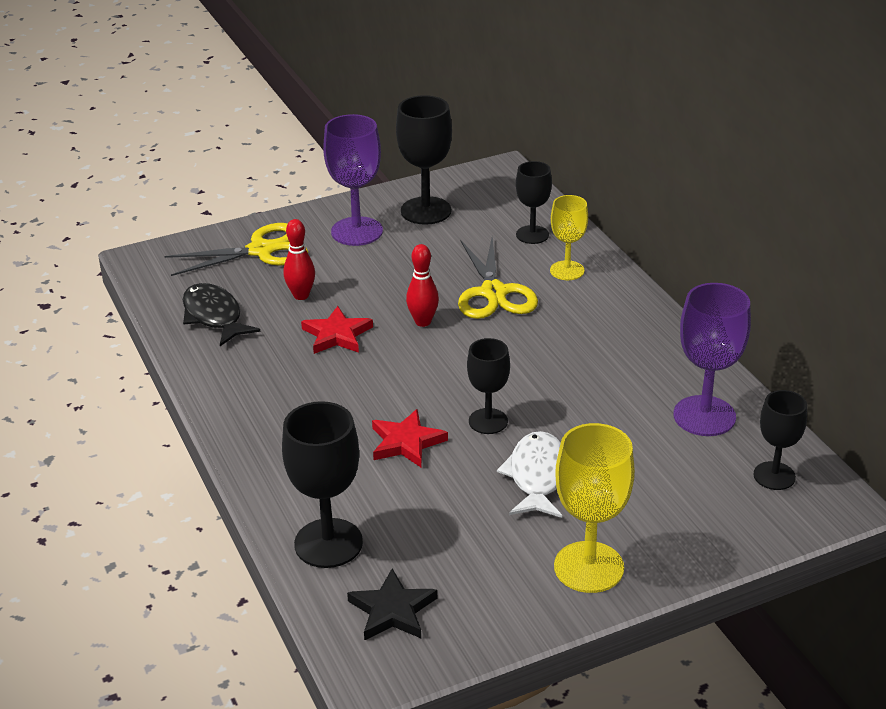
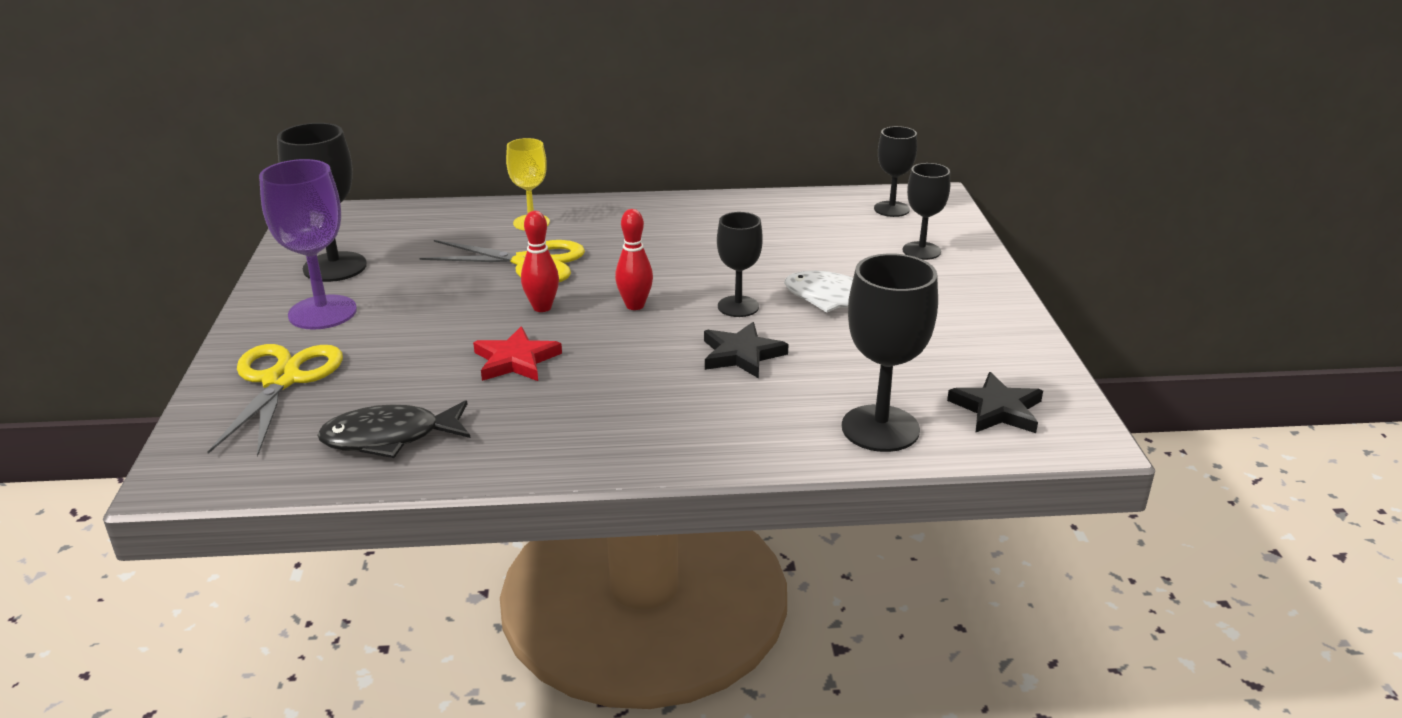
camera: 70 degrees left, 5 degrees down
(301, 295) = (412, 369): red bowling pin -> red bowling pin (635, 305)
(406, 442) = (741, 354): red star -> black star
(532, 235) = (451, 225): black goblet -> black goblet (921, 251)
(588, 567) = (971, 303): yellow goblet -> none
(704, 416) = (799, 216): purple goblet -> none

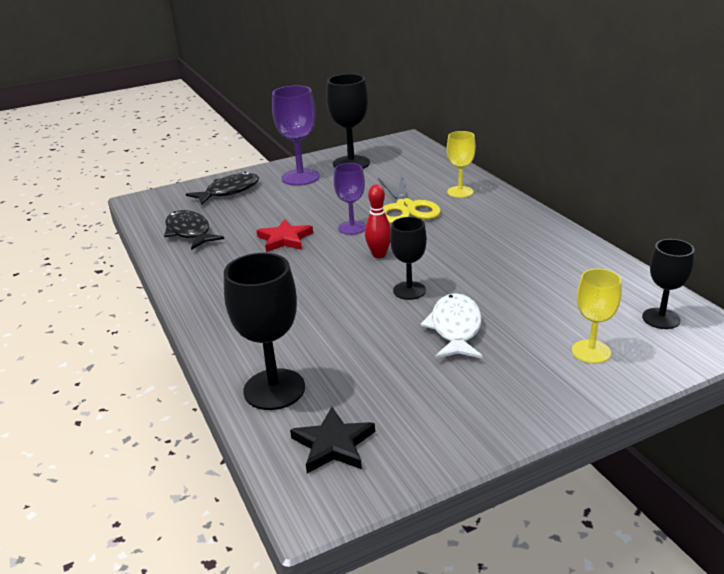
camera: 70 degrees right, 0 degrees up
(281, 380) = (229, 191): yellow scissors -> black fish
(542, 307) = (352, 228): red bowling pin -> purple goblet
(741, 354) = (342, 308): black star -> none
(921, 251) = (591, 351): black goblet -> yellow goblet

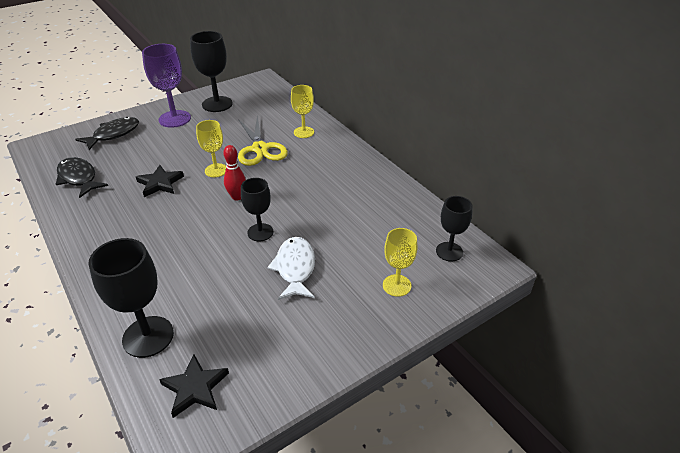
camera: 10 degrees left, 10 degrees up
(284, 239) = (160, 183): red star -> black star
(352, 228) = (216, 170): purple goblet -> yellow goblet

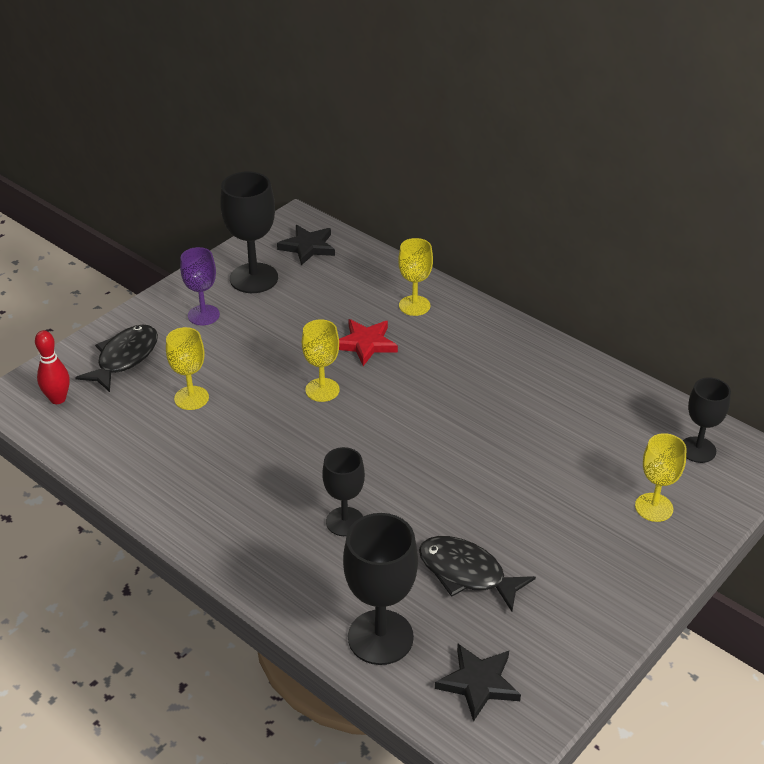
camera: 15 degrees left, 0 degrees up
(79, 178) = (123, 439): black fish -> black fish (466, 573)
(135, 162) = (191, 398): none -> yellow goblet
(160, 183) = (253, 425): black star -> black star (308, 247)
(174, 119) = (203, 315): purple goblet -> purple goblet, size x0.63
(237, 197) = (378, 425): red bowling pin -> red bowling pin (58, 399)
(260, 149) = (366, 344): yellow scissors -> red star
(260, 232) = (441, 471): black goblet -> black goblet (345, 521)
(295, 268) = (515, 511): white fish -> none

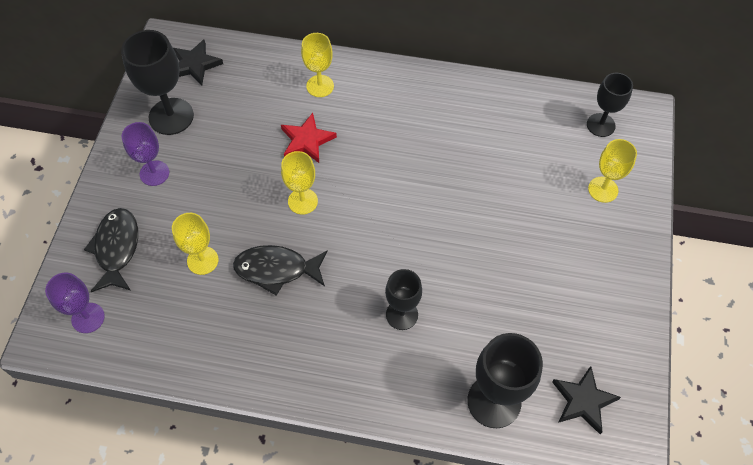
camera: 30 degrees left, 20 degrees up
(58, 399) = (88, 318): red bowling pin -> purple goblet
(466, 573) = (516, 313): black fish -> black fish (276, 269)

